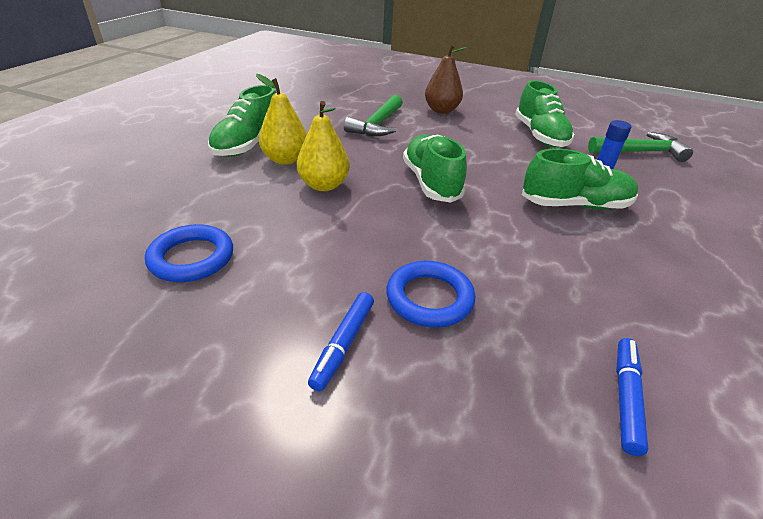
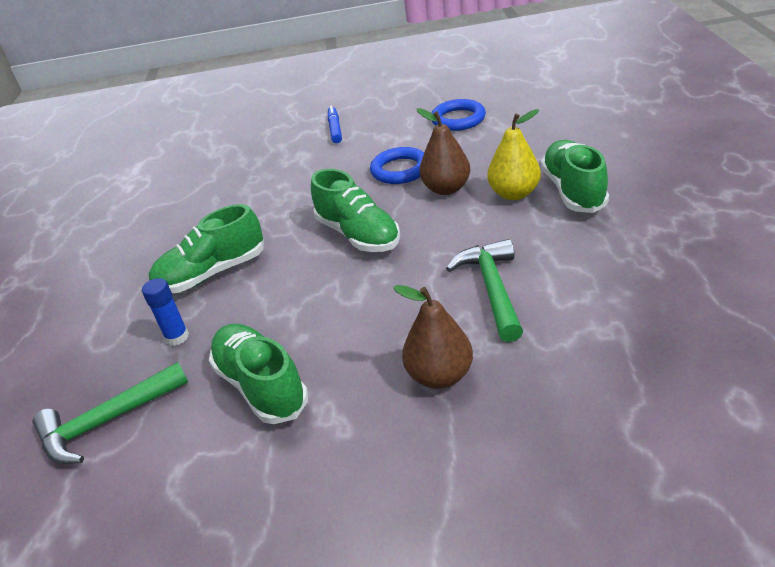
camera: 160 degrees right, 0 degrees up
(324, 185) = (446, 189): yellow pear -> brown pear
(429, 298) = (305, 160): blue ring -> blue ring (400, 170)
(626, 398) = (192, 167): blue marker -> none

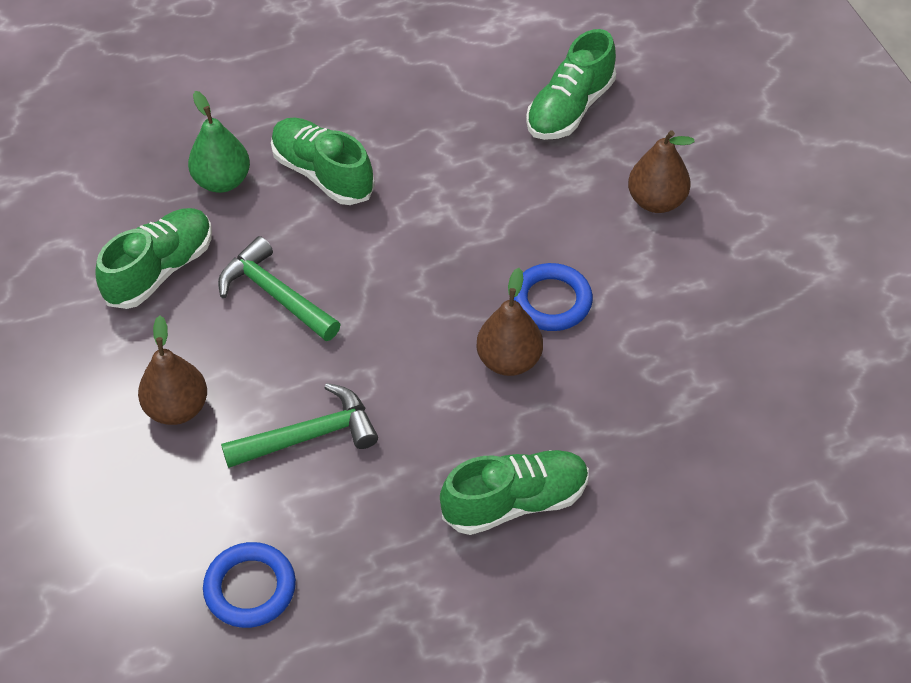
camera: 70 degrees right, 15 degrees up
(107, 421) = (115, 172): green hammer -> green hammer (275, 295)
(177, 337) = (222, 181): blue glue stick -> green pear
(335, 129) = (656, 201): blue marker -> brown pear
(358, 235) = (402, 289): green shoe -> green shoe (570, 108)
(458, 119) = (702, 345): blue ring -> blue ring (250, 588)
(514, 194) = (503, 436): yellow pear -> none

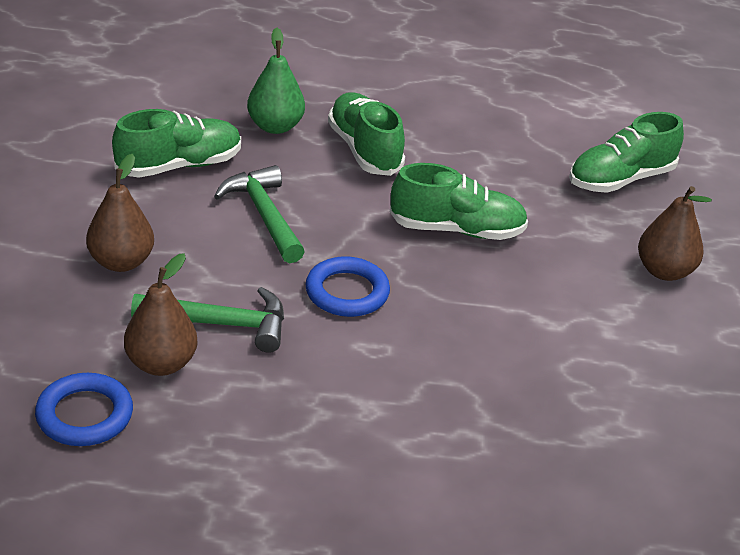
camera: 20 degrees right, 15 degrees down
(509, 360) = (444, 337): brown pear -> brown pear (161, 364)
(515, 502) = (378, 447): green shoe -> green shoe (457, 230)
(551, 301) = (514, 308): blue ring -> blue ring (347, 292)

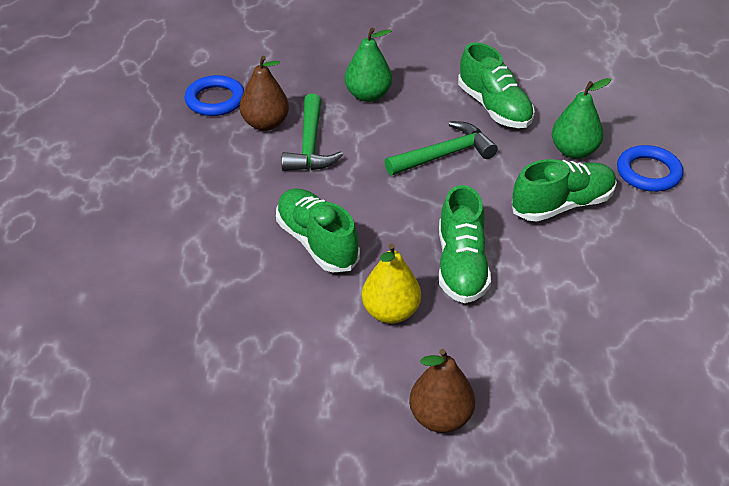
camera: 90 degrees right, 5 degrees up
(121, 262) = (368, 95): brown pear -> green pear
(347, 292) = (359, 204): blue ring -> blue ring (648, 173)
(528, 287) = (390, 312): none -> yellow pear
(620, 179) = (593, 393): green shoe -> green shoe (317, 242)

